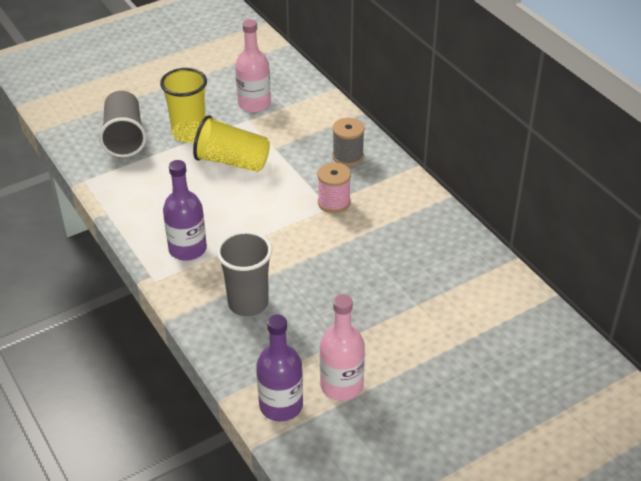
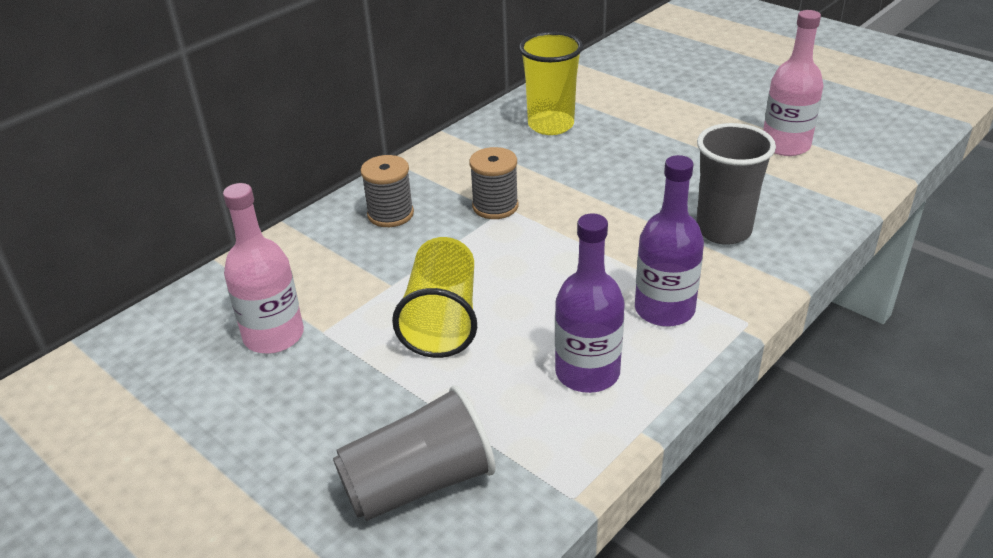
camera: 105 degrees left, 5 degrees down
(189, 133) = (380, 393): yellow cup -> yellow cup (551, 125)
(281, 405) = (847, 174): purple bottle -> purple bottle (587, 372)
(334, 202) = (495, 206): pink spool -> grey spool

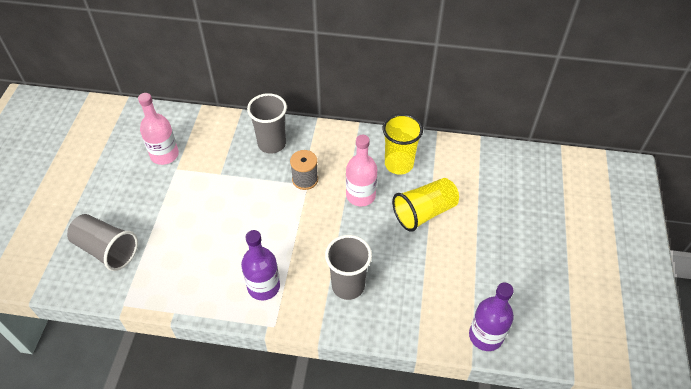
camera: 55 degrees right, 15 degrees up
(390, 214) = (272, 144): grey spool -> grey cup
(442, 319) = (207, 205): yellow cup -> yellow cup (424, 212)
(587, 372) = (201, 276): purple bottle -> purple bottle (485, 336)
(785, 145) = (461, 284): pink bottle -> pink bottle (360, 195)

